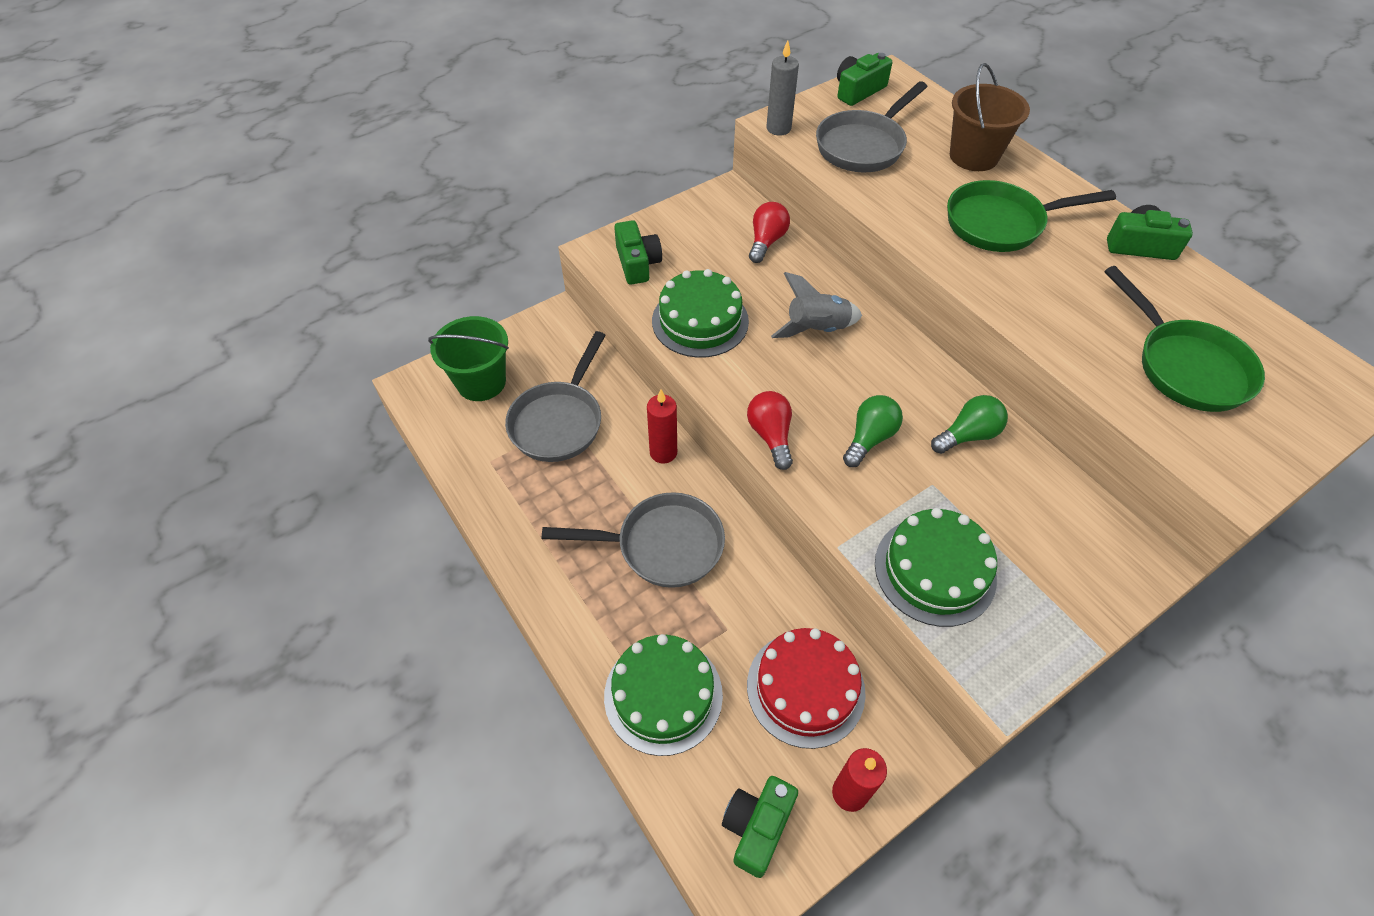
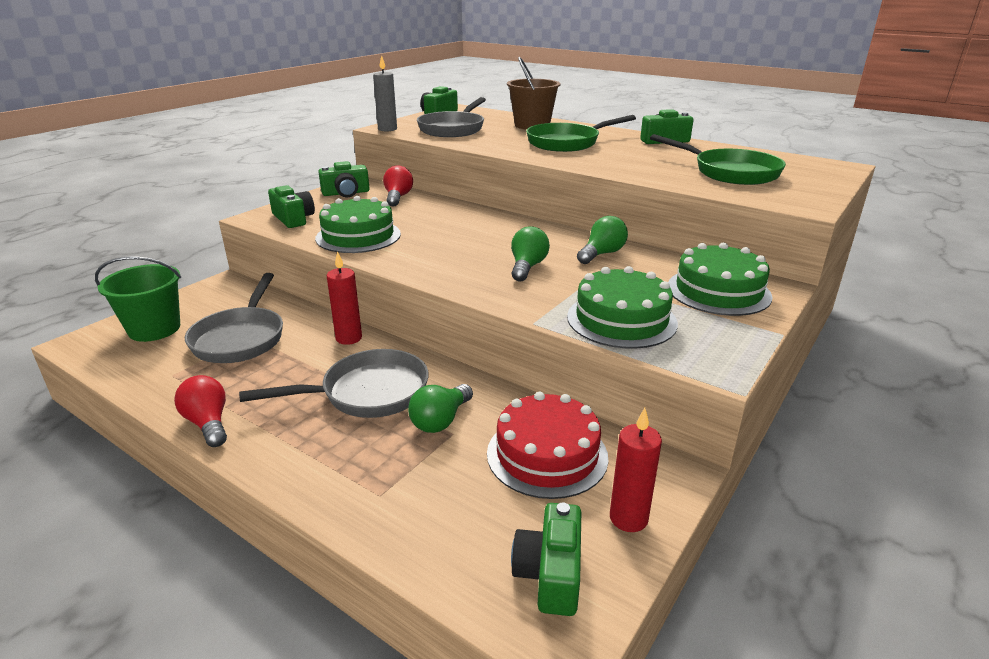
camera: 20 degrees left, 25 degrees down
(663, 695) = (406, 495): green cake -> green cake (718, 291)
(708, 216) = (346, 193): none -> green camera
(720, 608) = (441, 420): none -> green light bulb
(771, 436) = (445, 278): red light bulb -> red light bulb (208, 423)
(816, 329) = (457, 227): grey rocket -> none

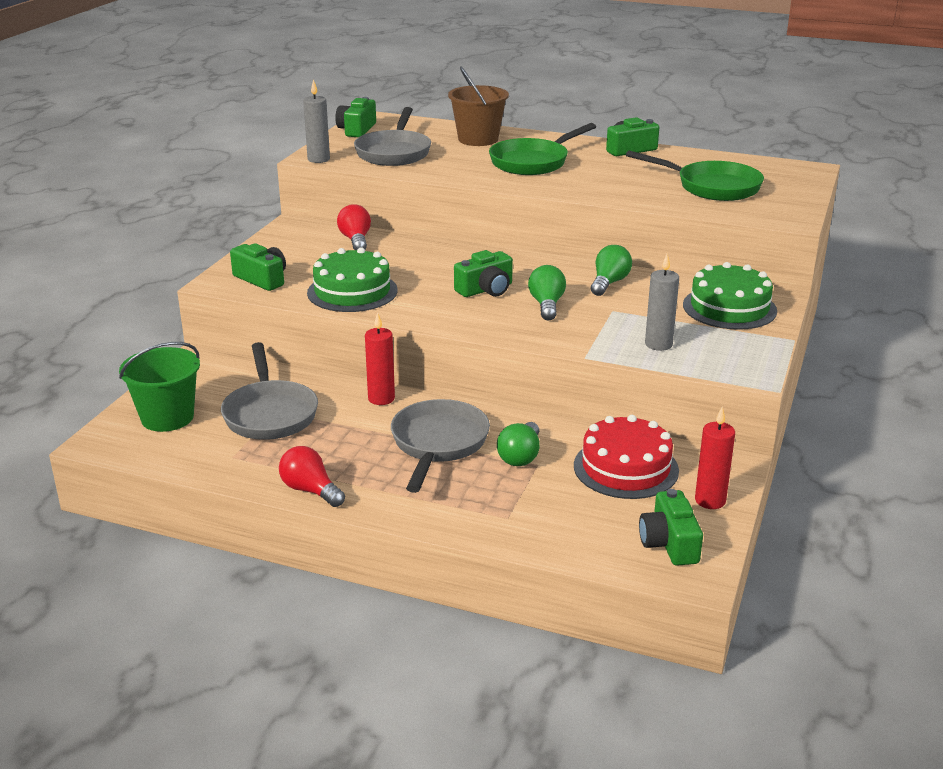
camera: 15 degrees left, 0 degrees up
(346, 193) = (292, 240): green camera -> green camera (486, 289)
(367, 393) = (438, 444): grey pan -> grey pan turned 45 degrees counterclockwise
(621, 319) = (658, 344): green cake -> grey candle

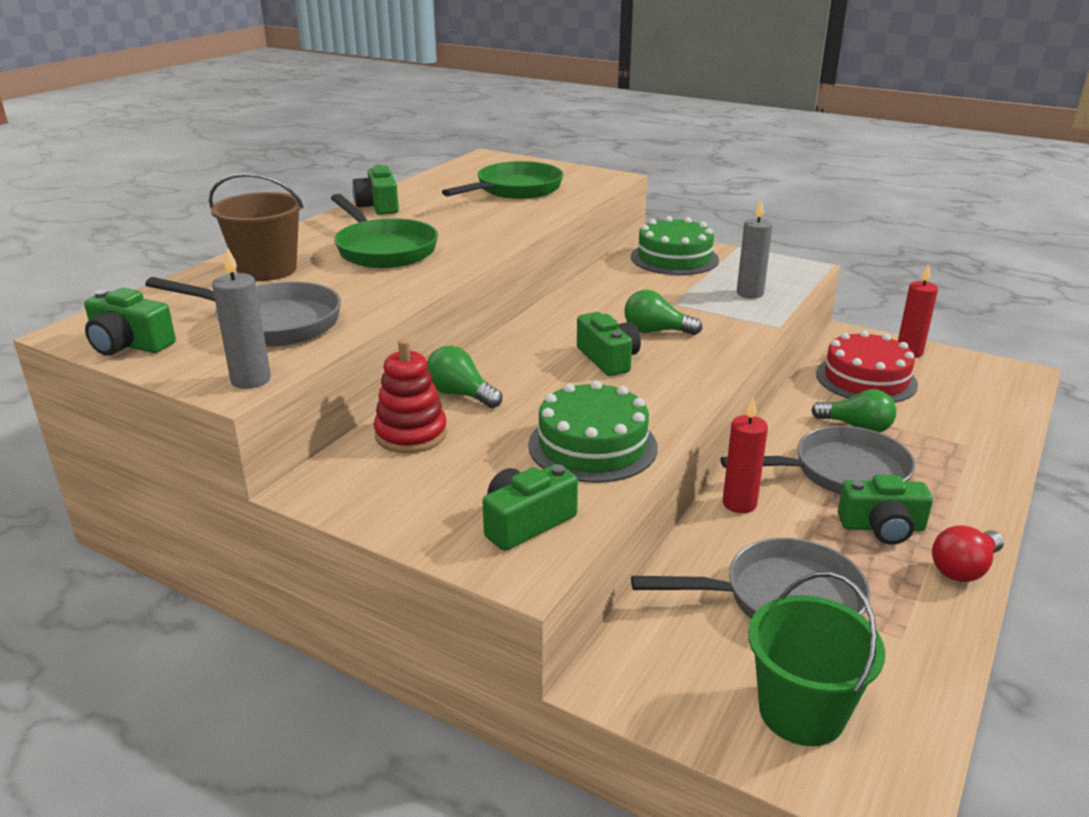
camera: 80 degrees left, 0 degrees up
(355, 240) = (411, 434): red light bulb -> red stacking toy
(438, 444) = (841, 472): grey pan -> grey pan turned 150 degrees clockwise
(609, 283) = (607, 297): green light bulb -> green light bulb (461, 395)
(669, 543) = (980, 377): green camera -> green camera (882, 527)

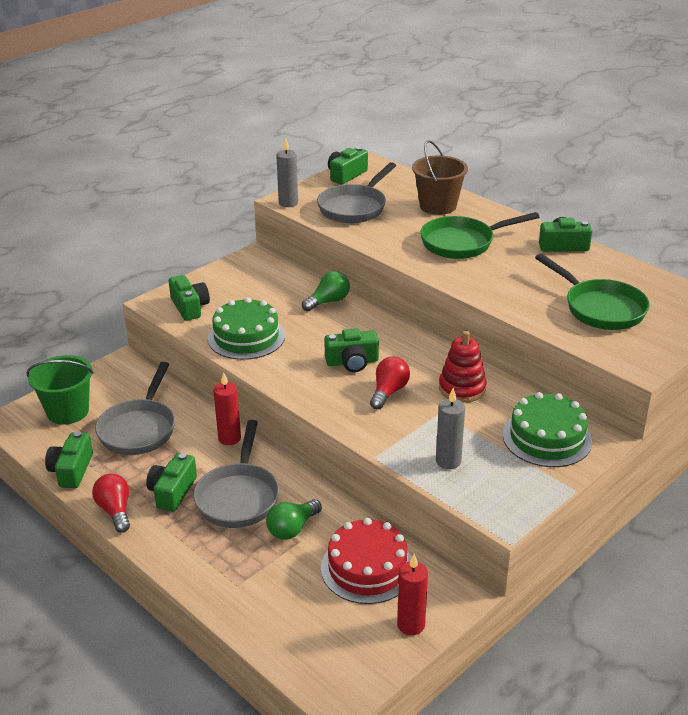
camera: 105 degrees right, 5 degrees up
(411, 434) = (291, 283): red stacking toy -> red stacking toy (462, 388)
(656, 331) = (388, 392): green light bulb -> red light bulb
(933, 646) = (71, 470): none -> green camera

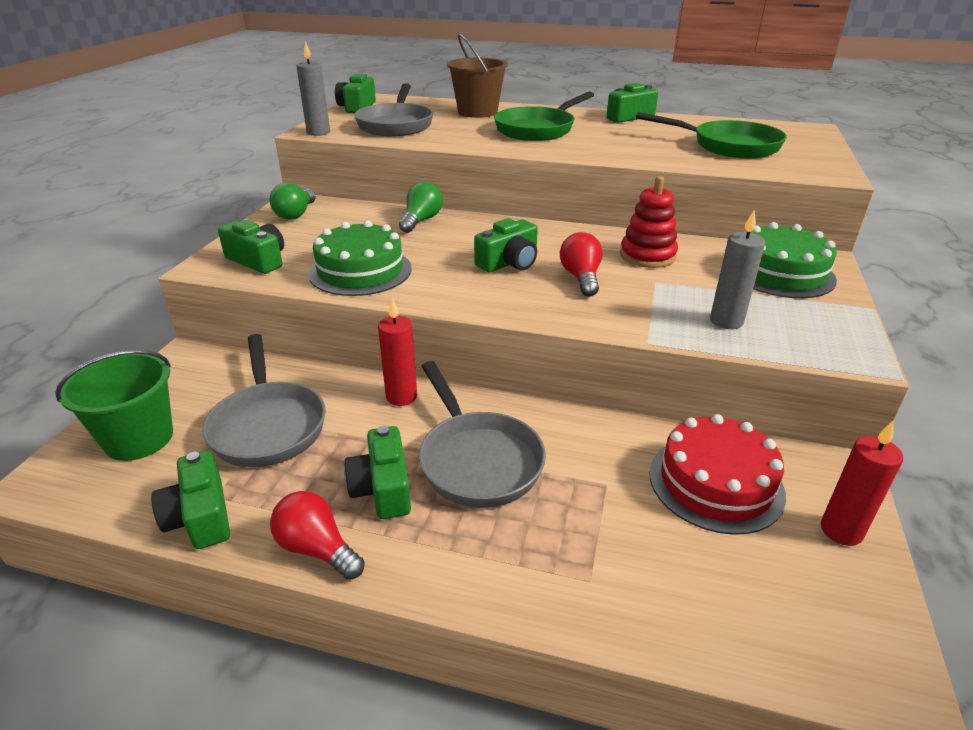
camera: 30 degrees left, 0 degrees up
(292, 528) = (582, 472): green light bulb -> green light bulb (296, 214)

